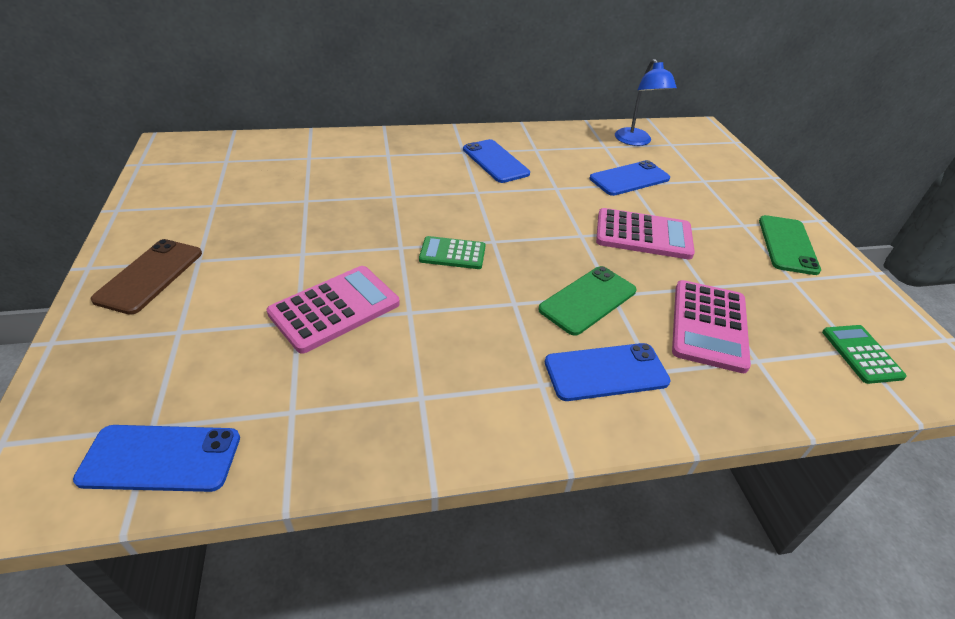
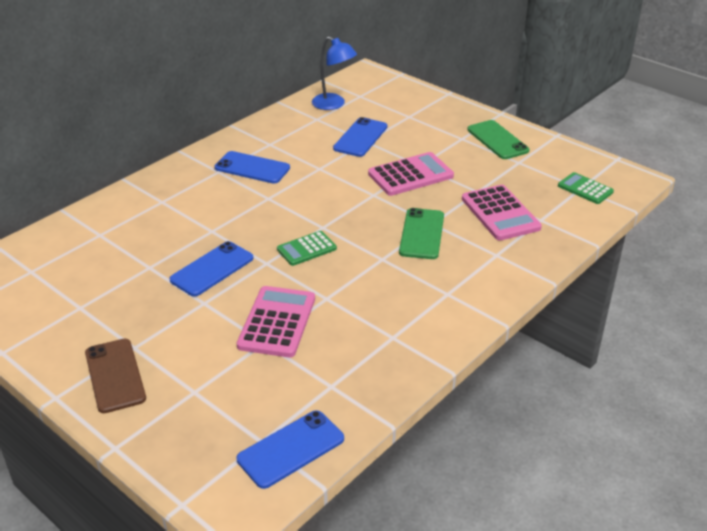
camera: 35 degrees left, 5 degrees down
(606, 372) = (473, 268): blue phone -> blue phone (212, 269)

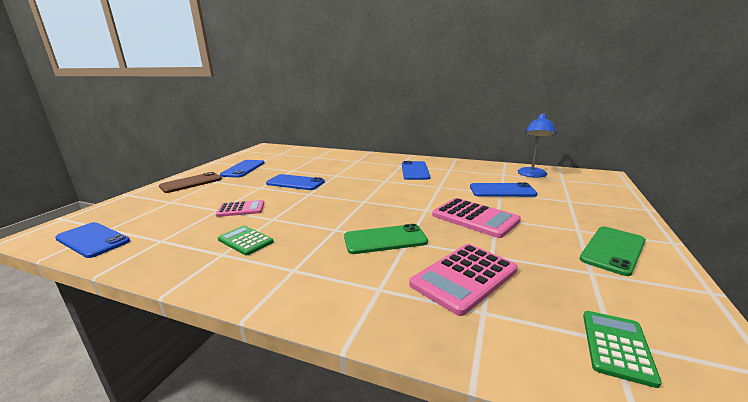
camera: 70 degrees right, 15 degrees down
(88, 317) = (243, 169): none -> blue phone
(277, 322) = (241, 209): pink calculator -> pink calculator, size x0.63
(306, 249) = (332, 202): green calculator -> green calculator (245, 241)

